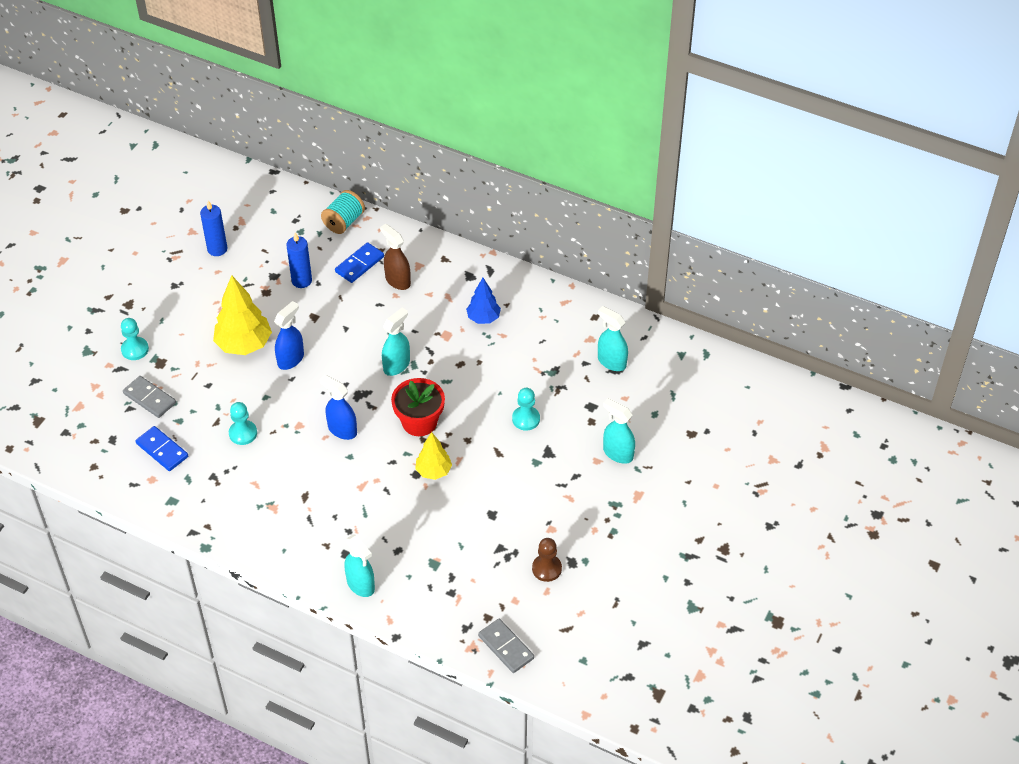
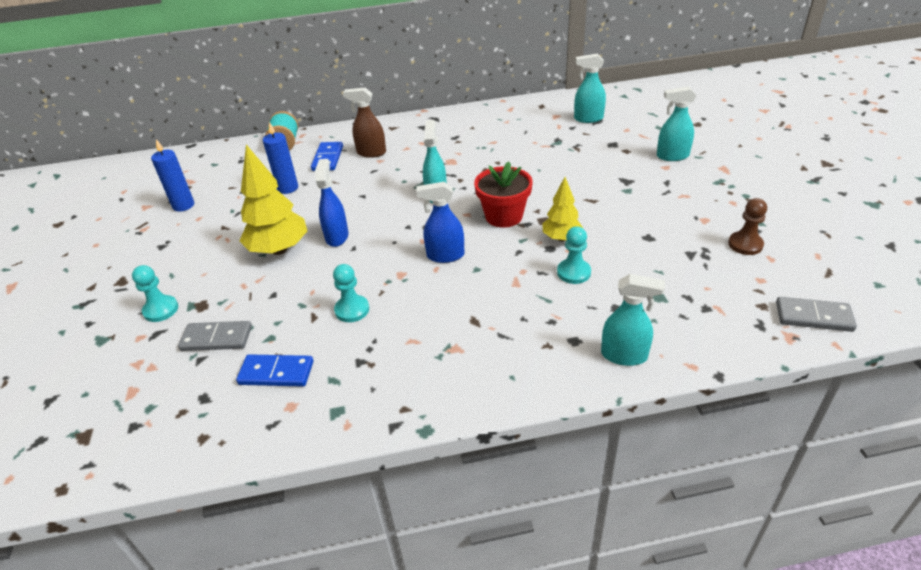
camera: 35 degrees left, 10 degrees down
(483, 318) = (466, 140): blue tree -> none
(526, 419) = (580, 172): turquoise pawn -> turquoise pawn (573, 272)

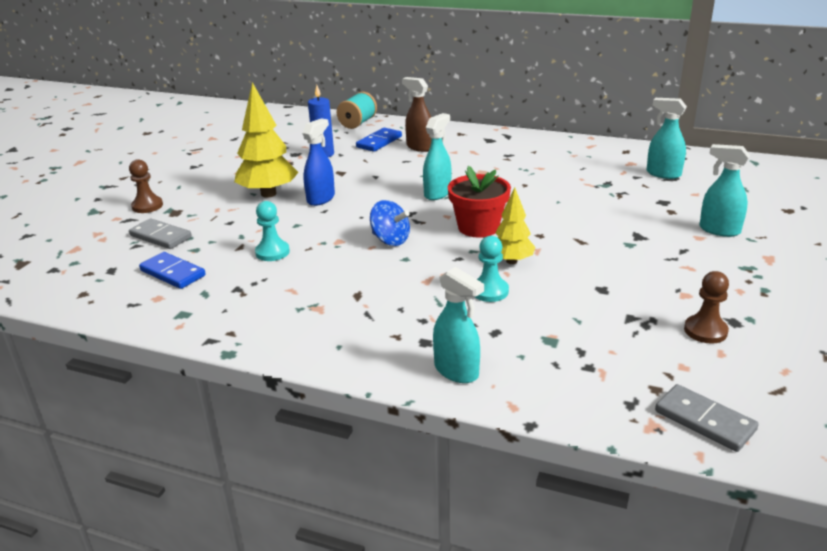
camera: 30 degrees right, 10 degrees down
(161, 310) = (147, 206): turquoise pawn -> brown pawn
(183, 205) = (237, 144): blue candle -> none
(445, 256) = (390, 240): blue spray bottle -> blue spinning top

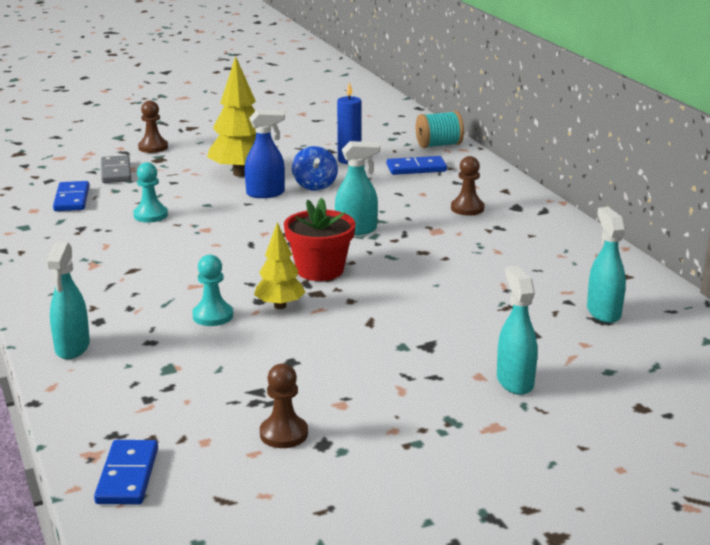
camera: 45 degrees right, 5 degrees down
(390, 240) = (238, 246): blue spinning top -> blue spinning top (315, 185)
(419, 147) = (438, 187): brown spray bottle -> none
(466, 152) = (467, 208): none -> brown pawn
(704, 421) = (127, 476): grey domino -> blue domino

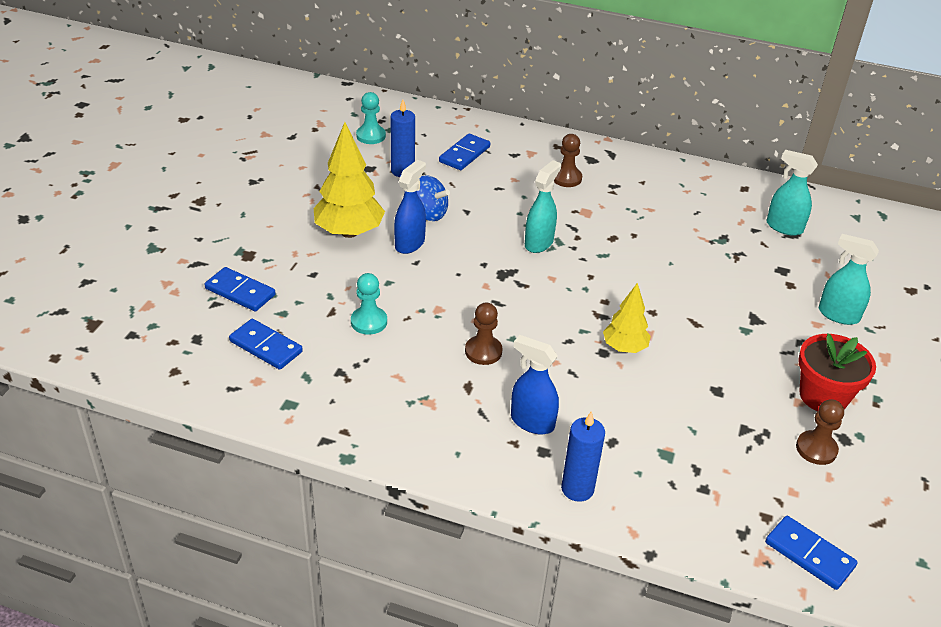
camera: 50 degrees left, 15 degrees up
(72, 348) = (577, 489): turquoise spray bottle -> blue candle
(116, 172) = (240, 292): grey domino -> blue domino
(126, 305) = (532, 422): none -> blue spray bottle
(153, 147) = (214, 243): brown pawn -> brown pawn (483, 351)
(213, 316) = (604, 388): turquoise pawn -> turquoise pawn (371, 136)
(320, 270) = (587, 297): red flower pot -> red flower pot (823, 396)
(439, 145) = (435, 120): turquoise spool -> none

